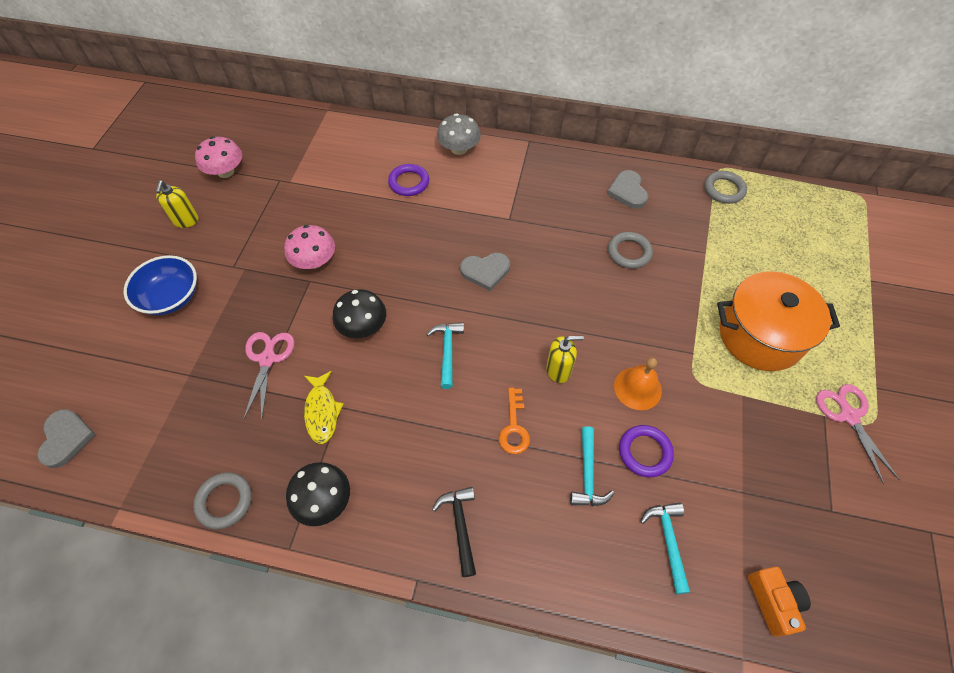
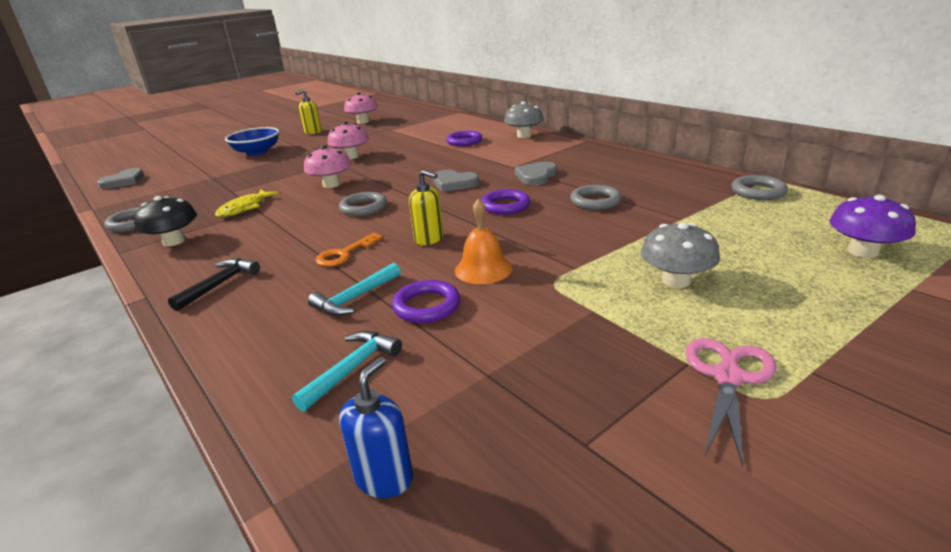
camera: 40 degrees right, 30 degrees down
(267, 359) = (257, 182): pink scissors -> none
(363, 326) = (331, 184): black mushroom -> pink mushroom
(447, 351) = (363, 208): turquoise hammer -> grey ring
(568, 291) = (505, 206): none -> purple ring
(627, 191) = (643, 174): grey heart -> grey heart (536, 176)
(760, 336) = (676, 280): orange pot -> grey mushroom
(773, 602) = (384, 478): orange camera -> blue soap dispenser
(827, 248) = (863, 251): none -> purple mushroom

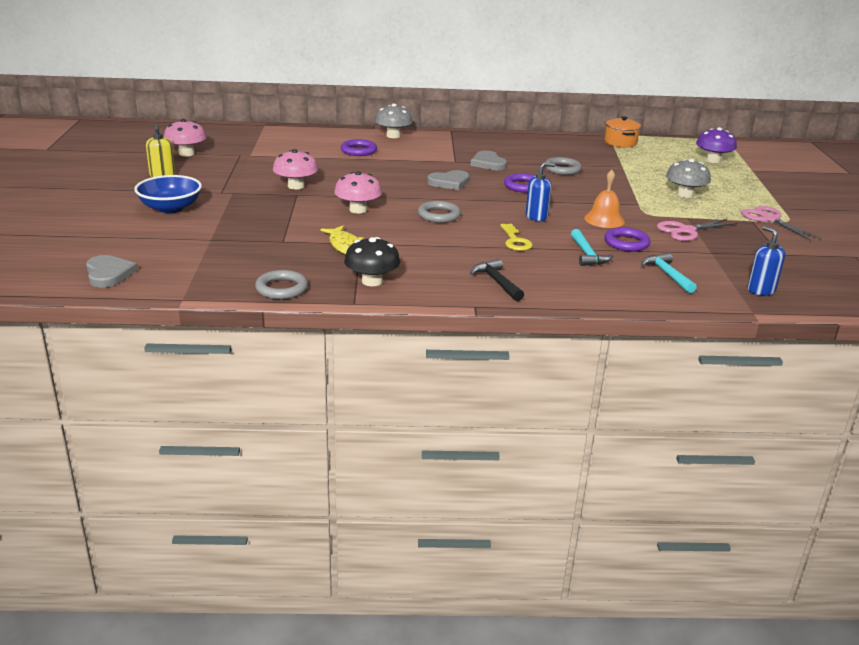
camera: 55 degrees left, 0 degrees up
(344, 254) = (515, 241): orange key -> yellow key
(429, 239) = (536, 217): yellow soap dispenser -> blue soap dispenser
(539, 327) = (686, 231): none -> pink scissors
(758, 192) = (620, 142): grey ring -> orange pot

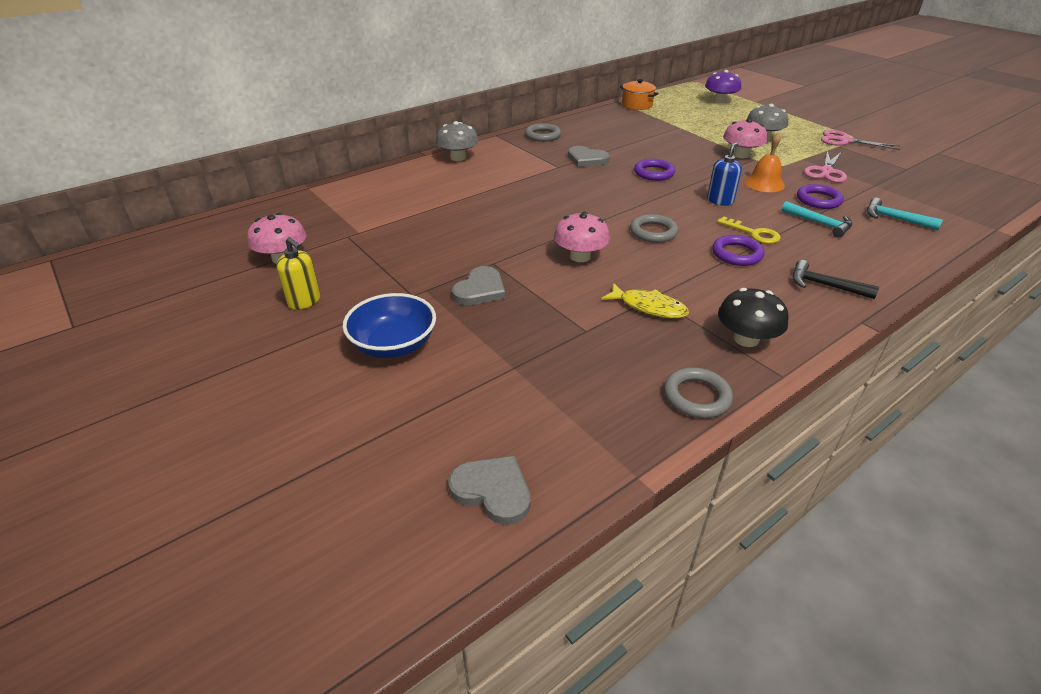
camera: 35 degrees left, 10 degrees up
(296, 186) = (474, 253): pink mushroom -> pink mushroom (741, 155)
(359, 151) = (457, 186): purple ring -> purple ring (737, 254)
(449, 182) = (595, 192): grey heart -> grey heart (480, 290)
(562, 169) = (648, 145): grey ring -> grey ring (542, 135)
(761, 290) = (960, 206): blue soap dispenser -> none

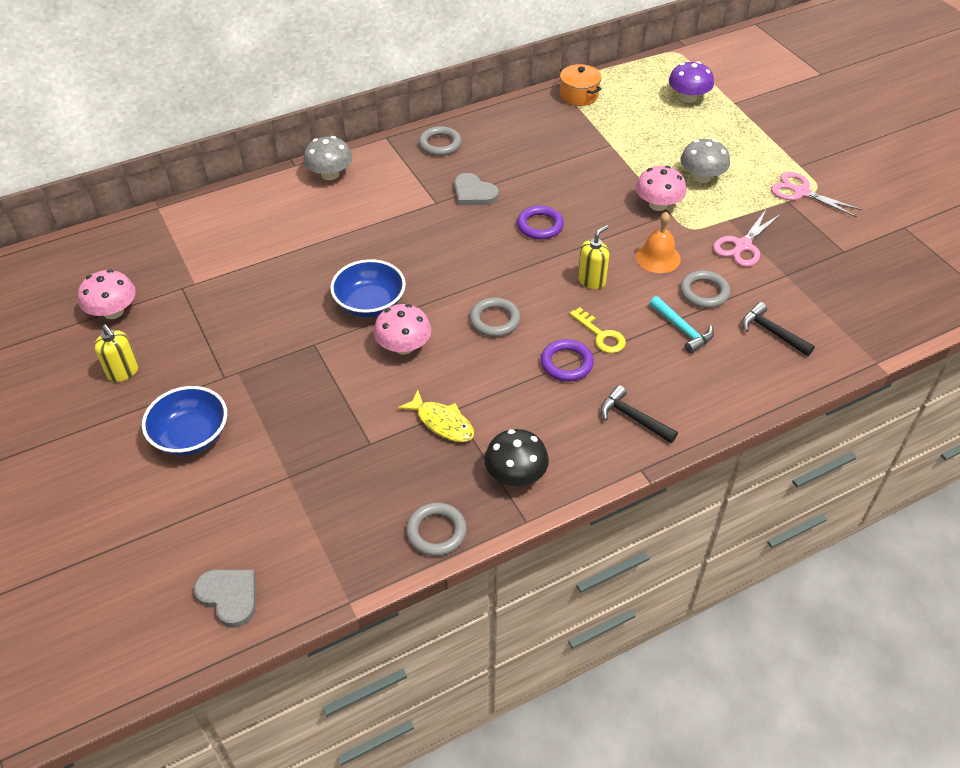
camera: 10 degrees right, 10 degrees up
(480, 290) = (289, 379): grey heart -> none
(533, 231) = (370, 303): none -> blue bowl
(720, 201) = (591, 280): blue soap dispenser -> yellow soap dispenser
(818, 200) = (704, 292): purple ring -> grey ring
(895, 219) = (772, 332): turquoise hammer -> black hammer

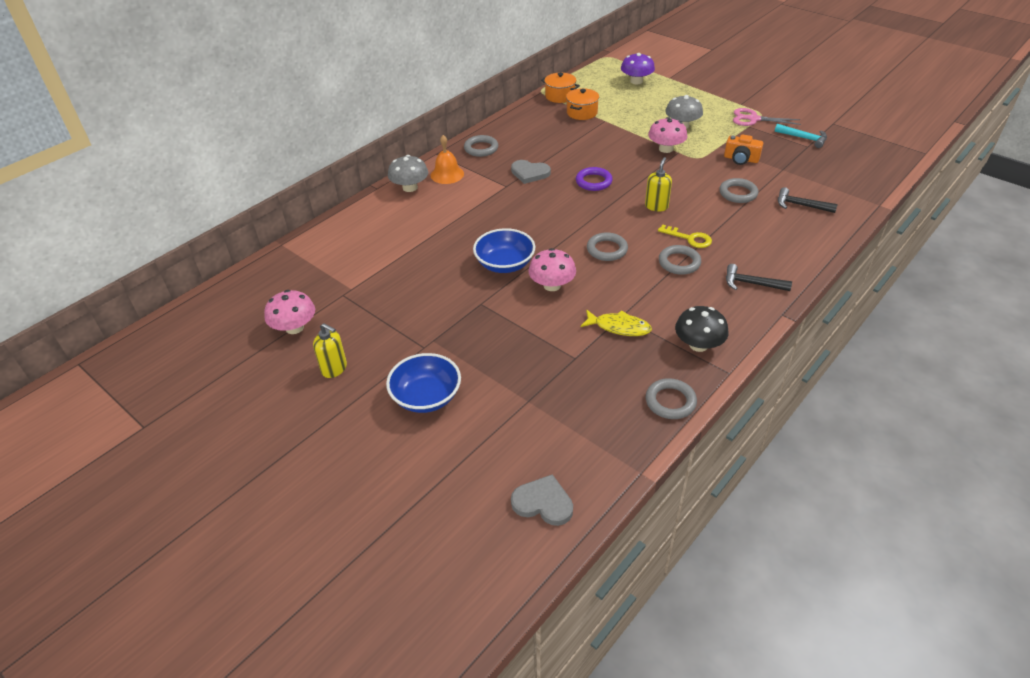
camera: 20 degrees left, 5 degrees down
(566, 363) = (679, 262): purple ring -> grey ring
(590, 126) = (582, 113): none -> orange pot
(657, 257) = (690, 180): orange bell -> orange bell (447, 174)
(682, 329) = (741, 220): turquoise hammer -> turquoise hammer (803, 138)
(742, 245) = (741, 159): pink scissors -> orange camera

